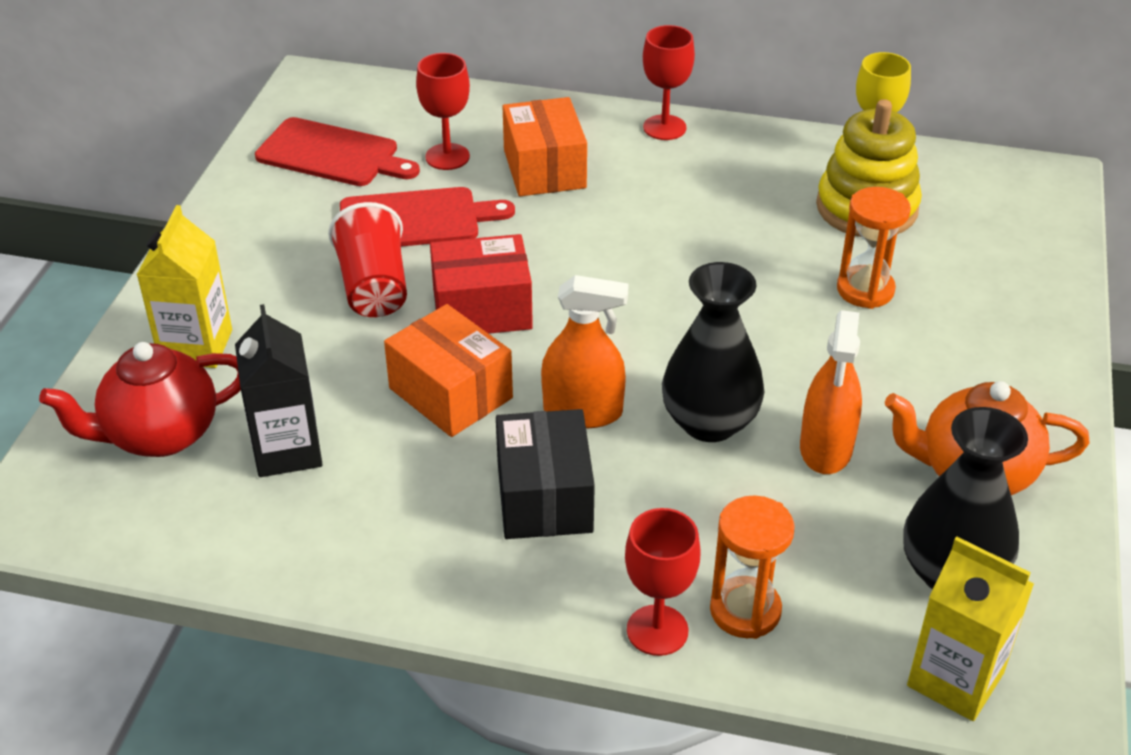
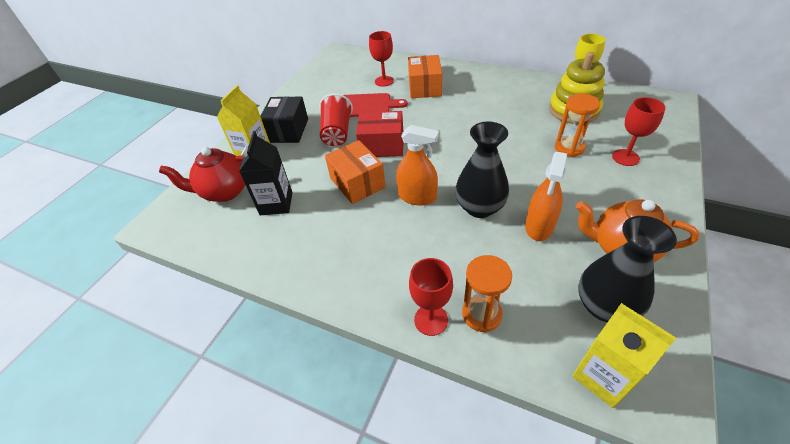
camera: 15 degrees right, 5 degrees up
(332, 154) = (337, 78): red cutting board -> none
(544, 497) = (388, 238): black box -> black box (288, 130)
(664, 127) = (482, 72): red goblet -> red goblet (625, 157)

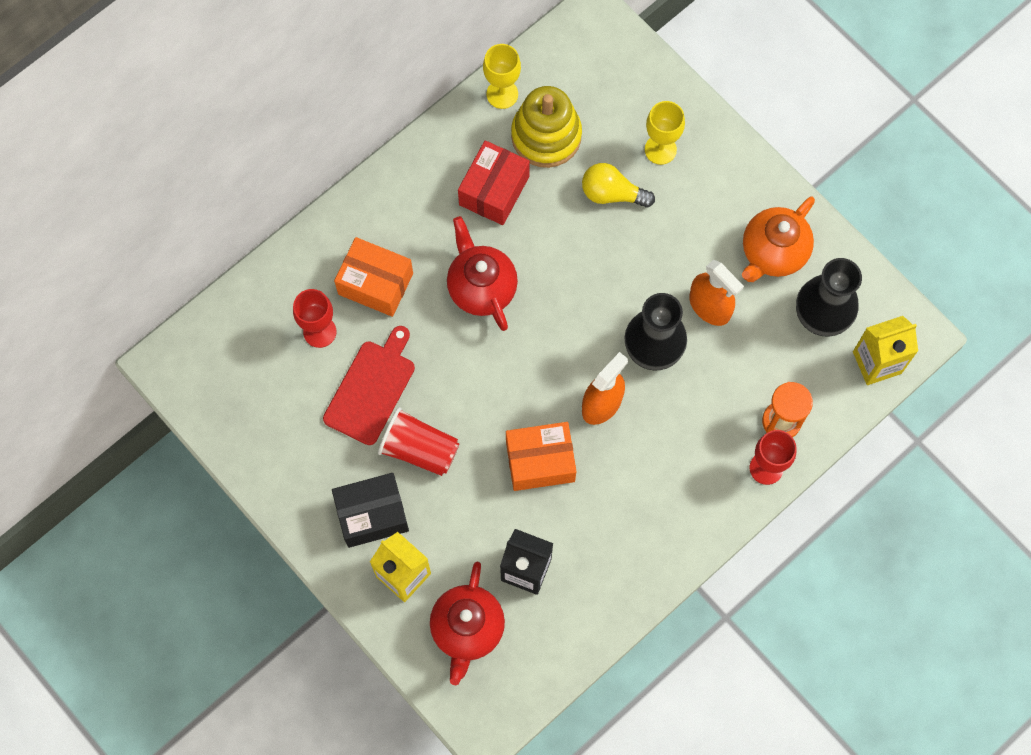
camera: 70 degrees left, 25 degrees up
(288, 130) = (372, 515): black box -> black box turned 45 degrees counterclockwise
(382, 145) = (482, 402): red box -> red box (494, 190)
(454, 120) = (481, 288): none -> red teapot
(569, 148) = (612, 193): orange hourglass -> yellow light bulb
(625, 157) = (660, 149): red goblet -> yellow goblet

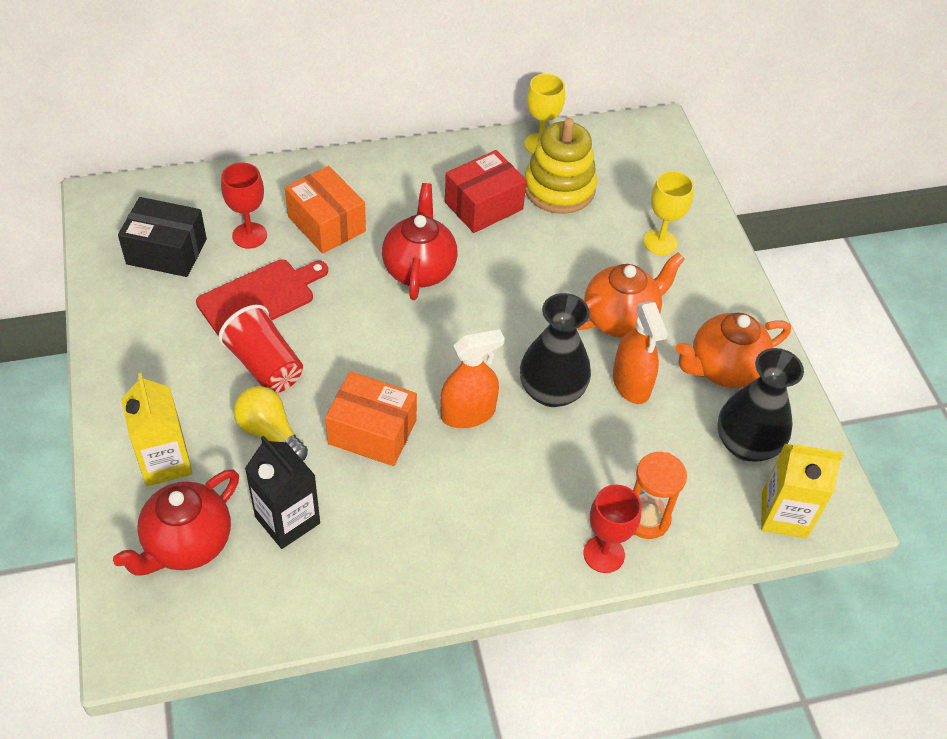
camera: 25 degrees right, 20 degrees down
(372, 515) = (178, 396): black box -> black box (166, 251)
(612, 193) = (592, 254): yellow light bulb -> yellow light bulb (270, 432)
(669, 248) = (620, 319): none -> orange teapot

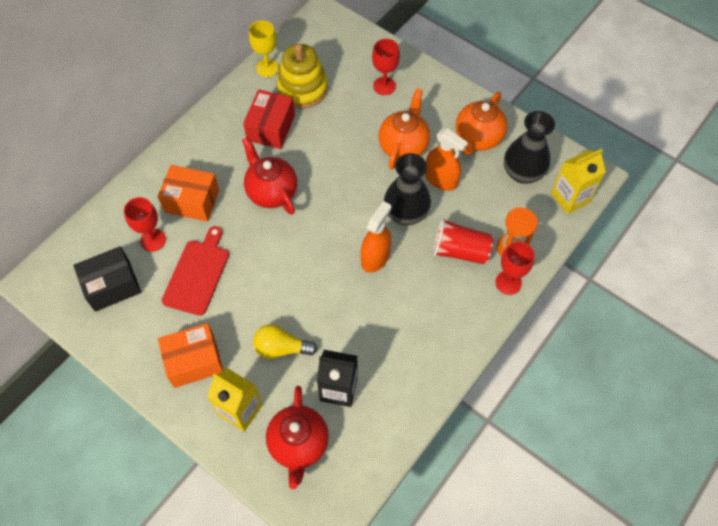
camera: 35 degrees left, 10 degrees up
(265, 365) = (240, 312): red cup -> red cup (460, 251)
(372, 432) = (336, 306): orange box -> orange box (194, 361)
(660, 242) = (384, 86): yellow goblet -> red goblet

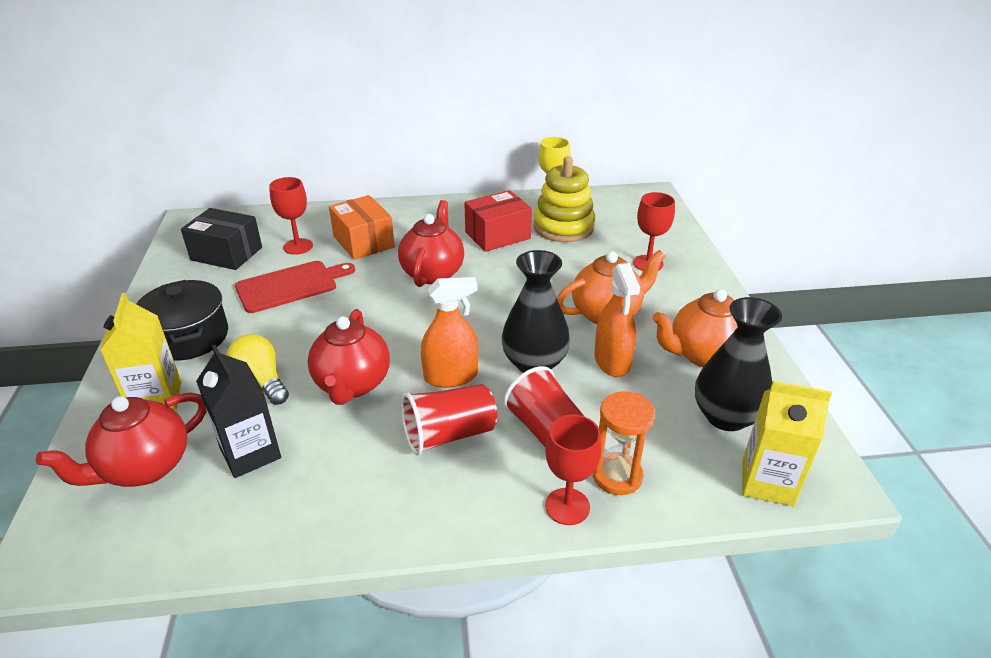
camera: 45 degrees right, 25 degrees down
(194, 361) = (189, 337): orange box -> black pot
(333, 307) = (352, 384): none -> red teapot
(417, 292) = (449, 434): none -> red cup

